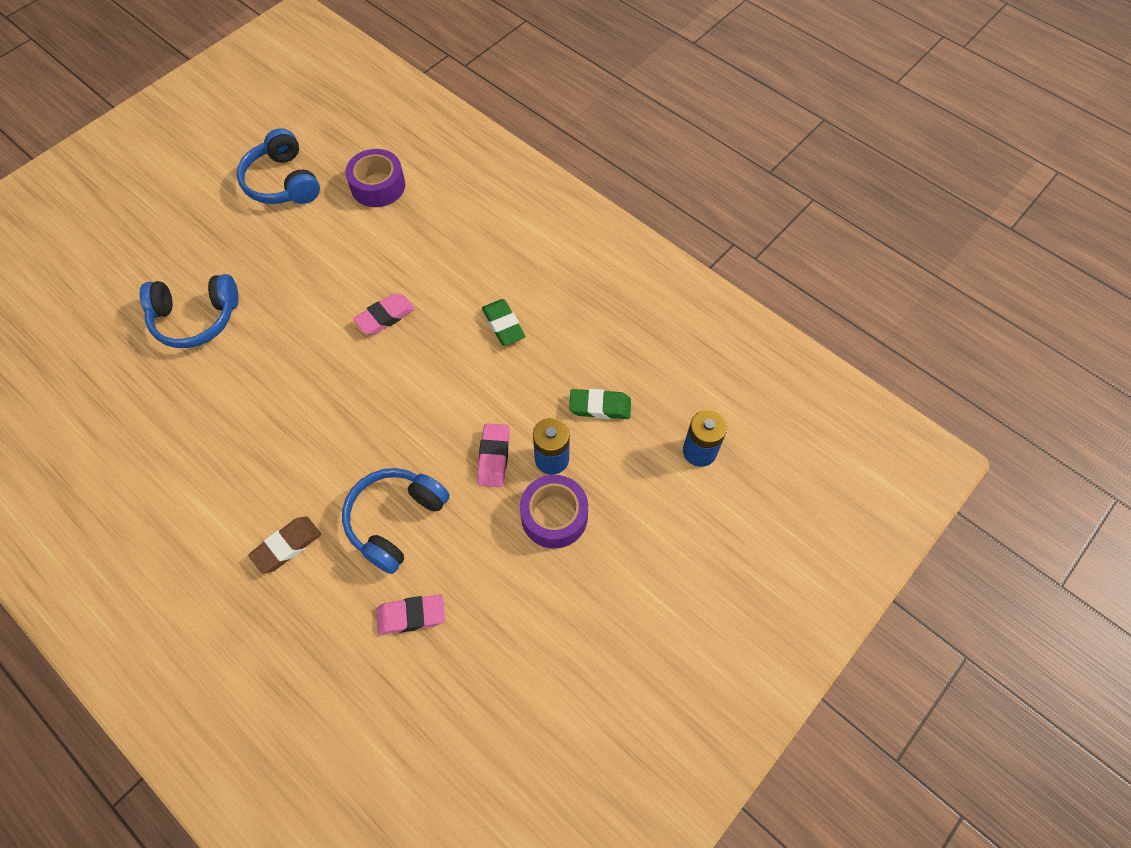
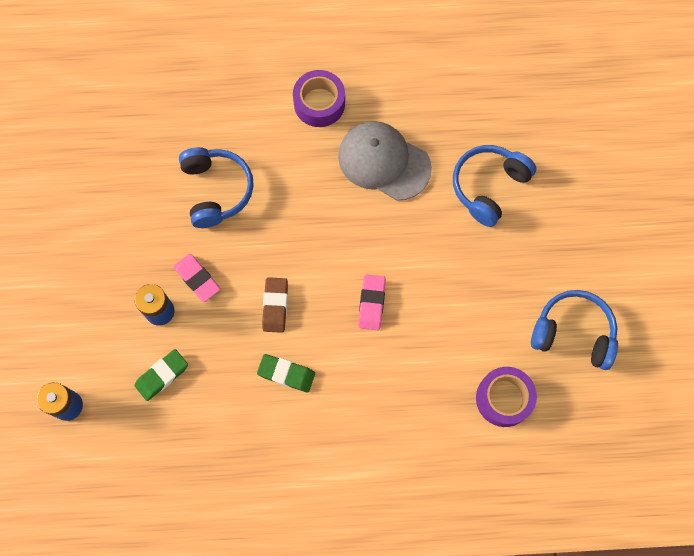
camera: 135 degrees right, 10 degrees up
(239, 411) = (384, 162): none -> grey cap
(287, 546) = (261, 123): brown eraser -> brown eraser (275, 306)
(411, 616) = (152, 154): pink eraser -> none
(554, 516) = (124, 278): purple tape -> purple tape (319, 103)

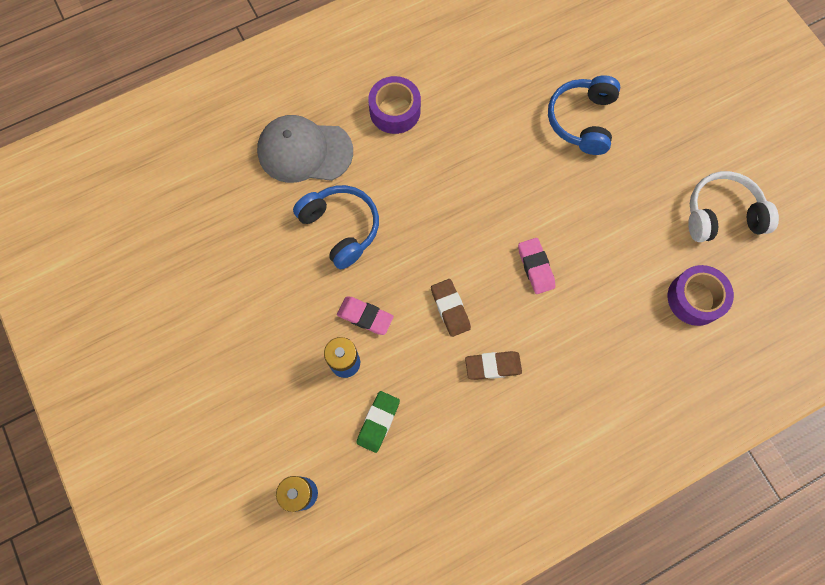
camera: 25 degrees left, 0 degrees up
(286, 374) = (493, 366): green eraser -> brown eraser
(384, 162) = (479, 137): grey cap -> grey cap (304, 151)
(573, 333) = (722, 214): blue headphones -> white headphones

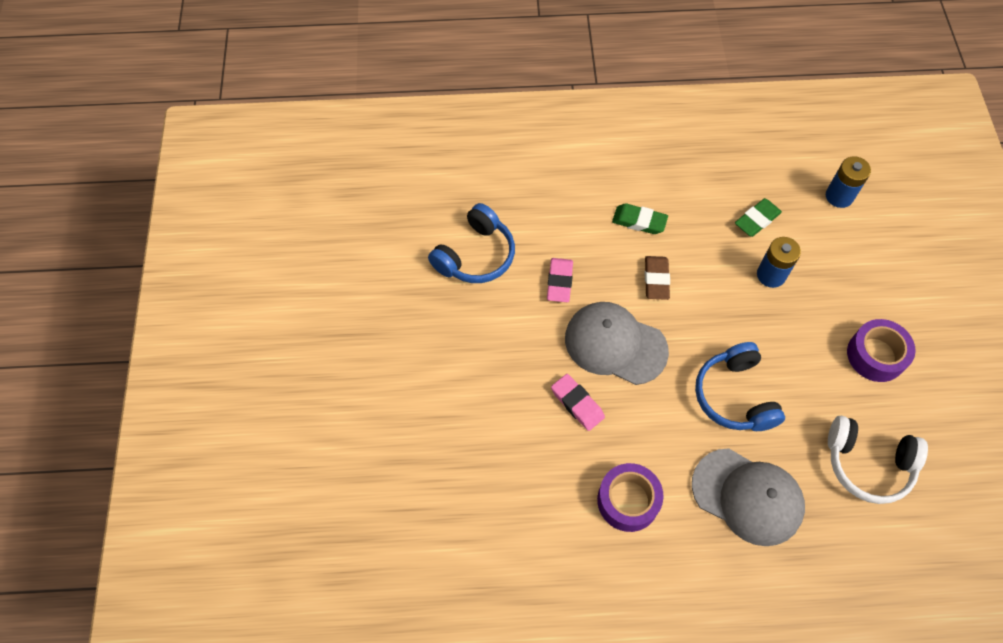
camera: 155 degrees left, 10 degrees down
(365, 316) = (739, 305): pink eraser -> pink eraser (577, 404)
(459, 230) = (615, 344): none -> grey cap
(493, 366) = (639, 221): brown eraser -> green eraser
(582, 120) = (432, 400): blue headphones -> blue headphones (475, 255)
(695, 298) = (434, 202): purple tape -> purple tape (876, 355)
(722, 214) = (361, 256): white headphones -> white headphones (868, 464)

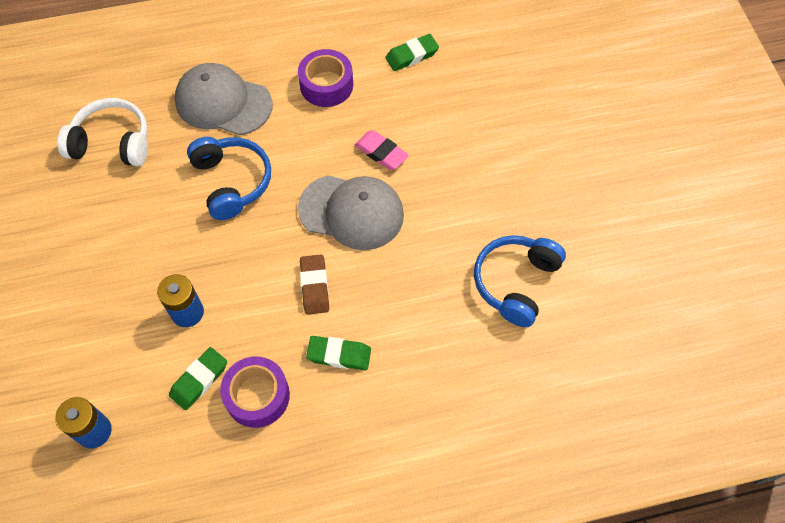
camera: 170 degrees right, 0 degrees up
(523, 526) = (412, 55): none -> green eraser
(559, 282) = (418, 267): pink eraser -> none
(876, 355) = (86, 242): purple tape -> purple tape (257, 396)

